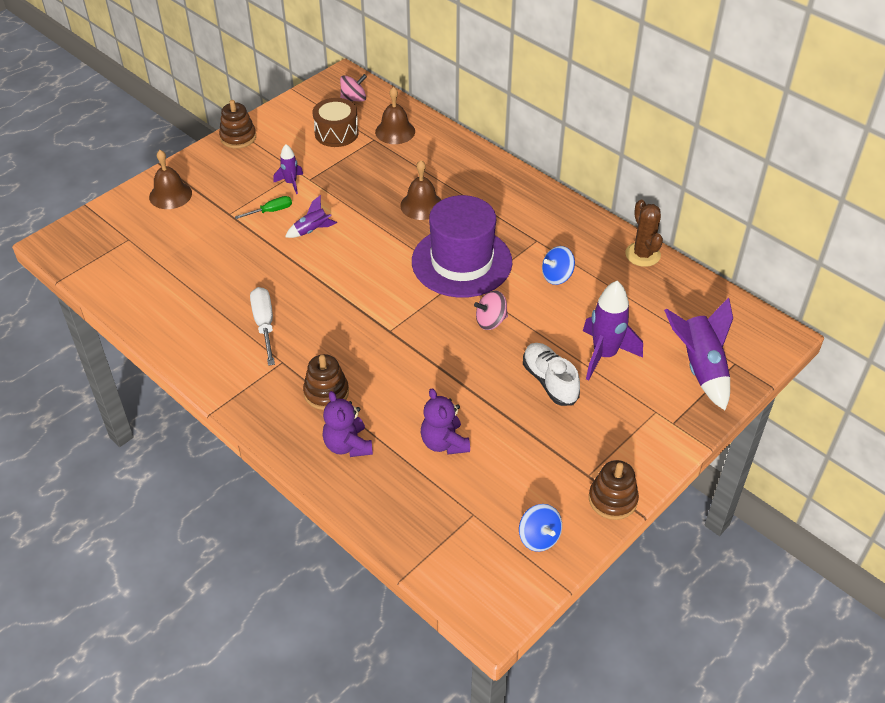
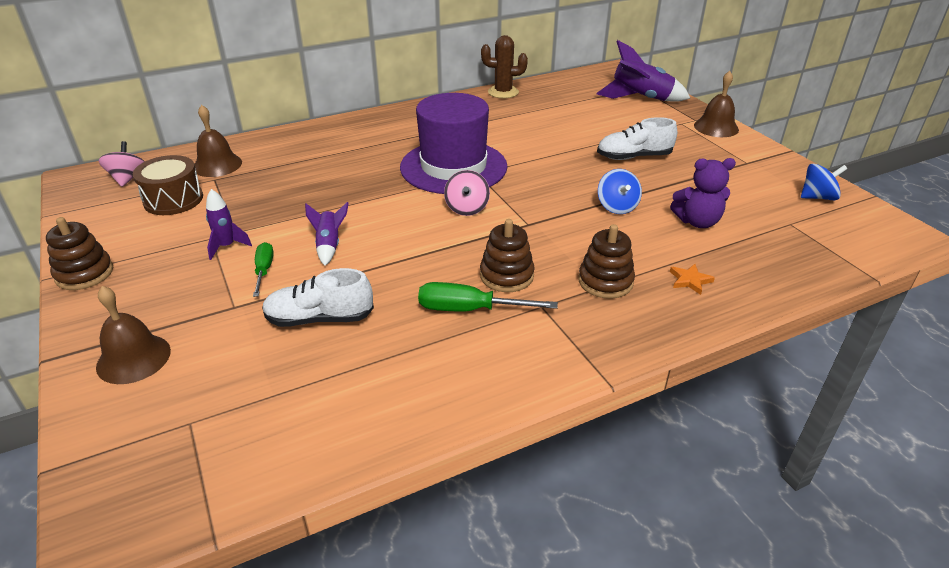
camera: 70 degrees left, 10 degrees down
(230, 256) = (319, 318): none -> white shoe
(264, 324) = (469, 310): white screwdriver -> green screwdriver
(348, 445) = (690, 280): purple teddy bear -> orange star
(421, 205) = (351, 172): brown bell -> brown bell (716, 127)
(491, 321) = (544, 168): pink spinning top -> pink spinning top (467, 208)
(557, 276) = (505, 128): blue spinning top -> blue spinning top (617, 207)
(604, 355) = (611, 129): purple rocket -> none
(612, 499) = (774, 158): brown stacking toy -> brown stacking toy (506, 276)

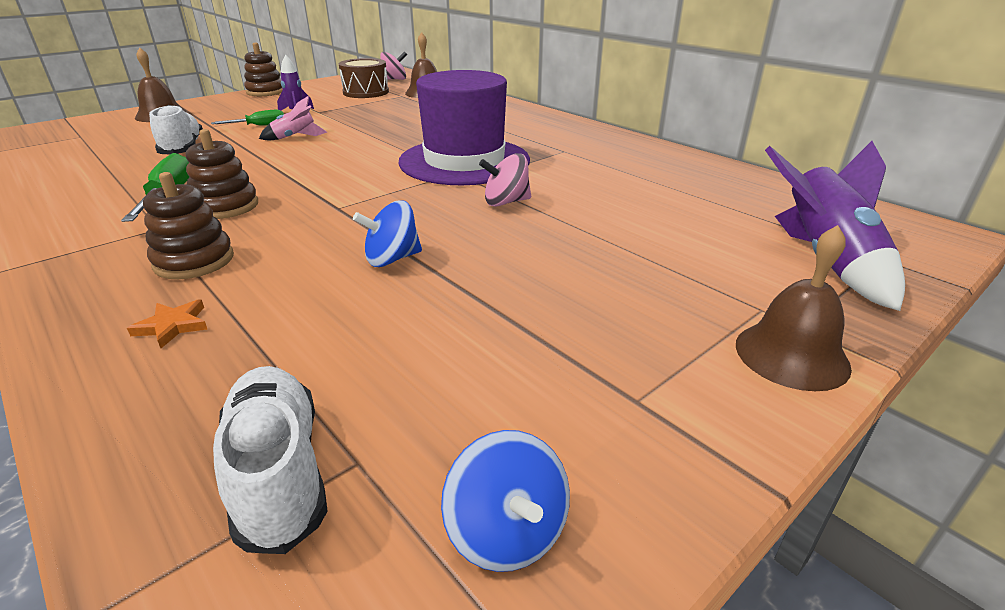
camera: 75 degrees right, 5 degrees down
(329, 246) = (295, 137): purple rocket -> pink rocket
(467, 208) = (370, 176): pink spinning top -> pink spinning top (506, 202)
(503, 92) = (703, 163): brown cactus -> none
(634, 157) = (567, 265): white shoe -> white shoe (278, 471)
(697, 222) = (353, 332): purple teddy bear -> none

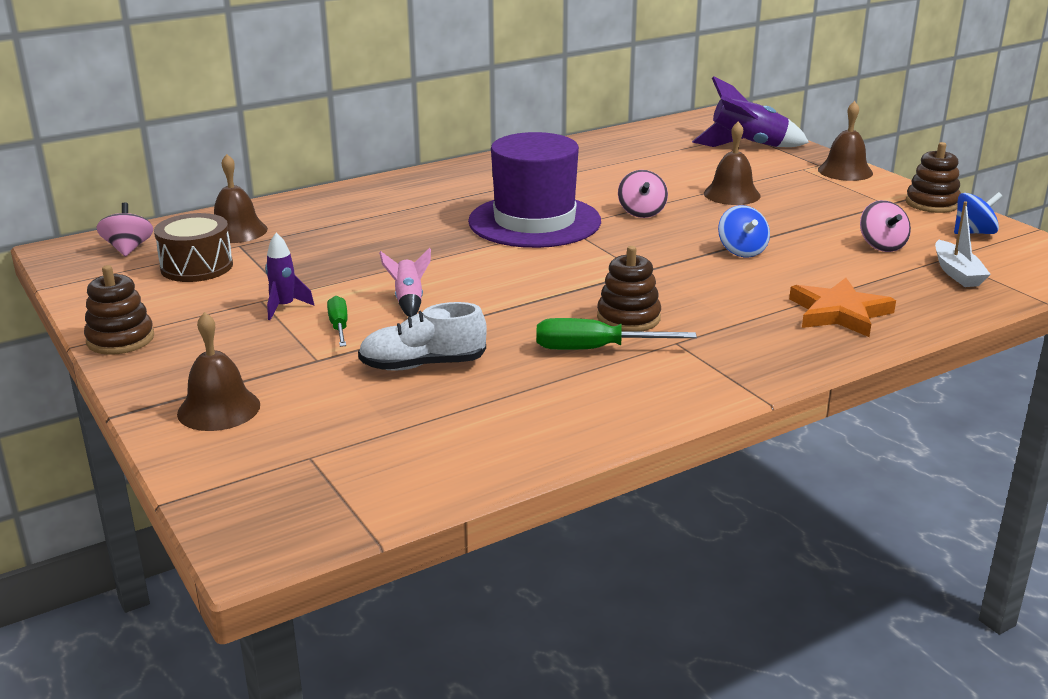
camera: 80 degrees left, 5 degrees down
(173, 326) = (839, 313): orange star -> orange star, size x2.05
(194, 261) = (743, 318): brown stacking toy -> brown stacking toy (932, 203)
(278, 471) = (957, 273): white shoe -> white boat
(417, 379) = (882, 246): none -> pink spinning top
(596, 251) = (732, 194): none -> brown bell

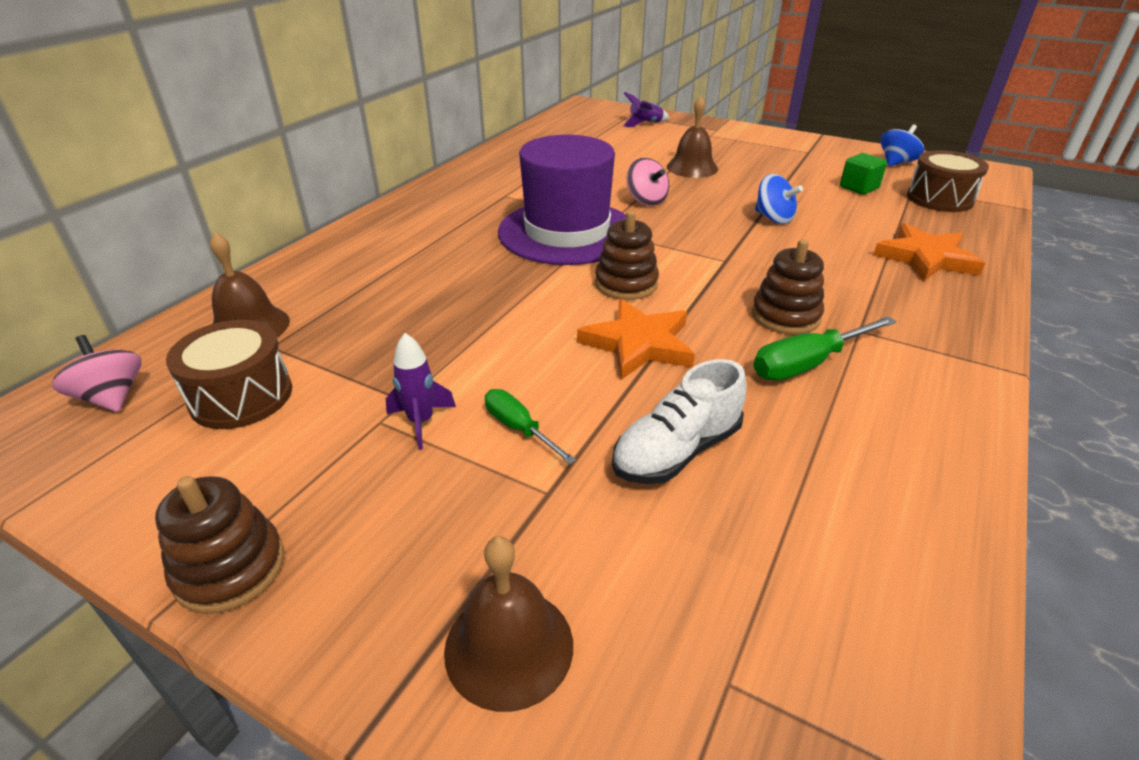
camera: 30 degrees left, 10 degrees up
(409, 301) = (556, 364): pink rocket -> none
(483, 305) = (638, 344): none -> orange star
(747, 146) = (645, 124): purple rocket -> purple rocket, size x0.54
(845, 171) = (742, 131): brown bell -> none
(882, 246) = (859, 188): pink spinning top -> green cube
(932, 203) = (835, 145): brown stacking toy -> brown stacking toy (626, 284)
(957, 273) = (939, 199): white boat -> brown drum

